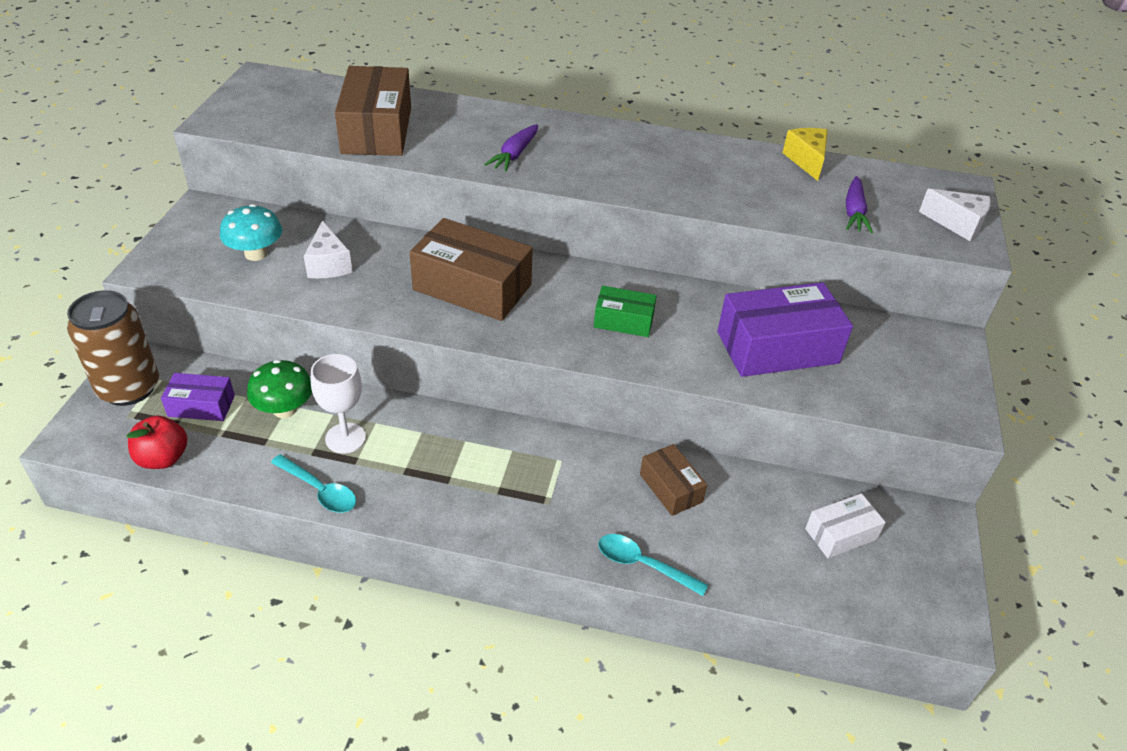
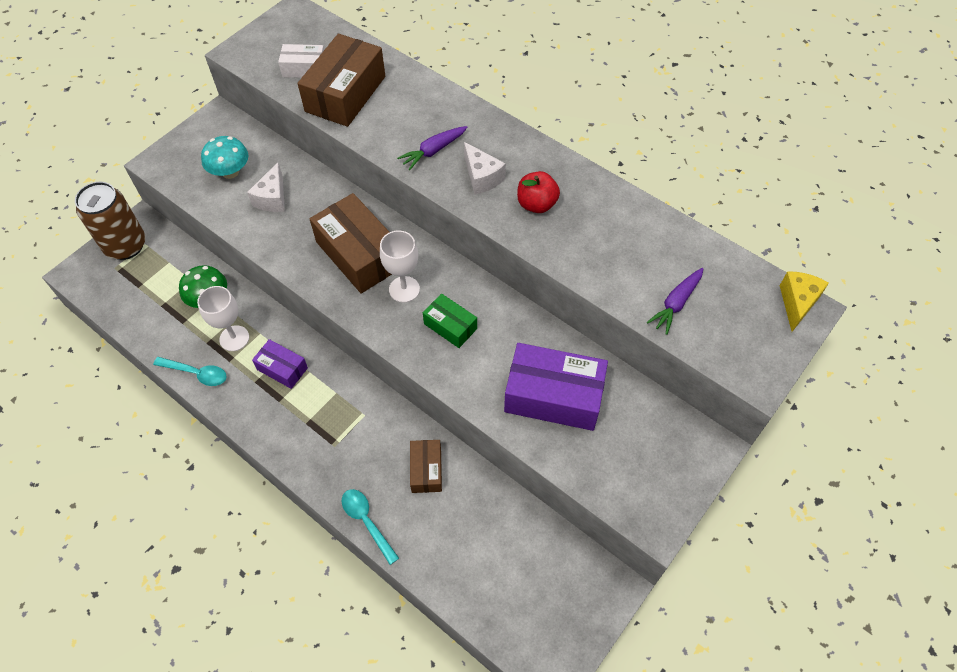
camera: 30 degrees right, 15 degrees up
(163, 458) = (119, 310): red apple -> red apple (536, 204)
(201, 406) = (161, 277): purple box -> purple box (282, 368)
(319, 490) = (196, 373): turquoise spoon -> turquoise spoon turned 45 degrees counterclockwise
(547, 304) = (404, 289): none -> white goblet
(806, 161) = (678, 232): yellow cheese -> yellow cheese (797, 303)
(841, 534) = (525, 562): white box -> white box (304, 69)
(957, 224) = (763, 349): white cheese -> white cheese (482, 177)

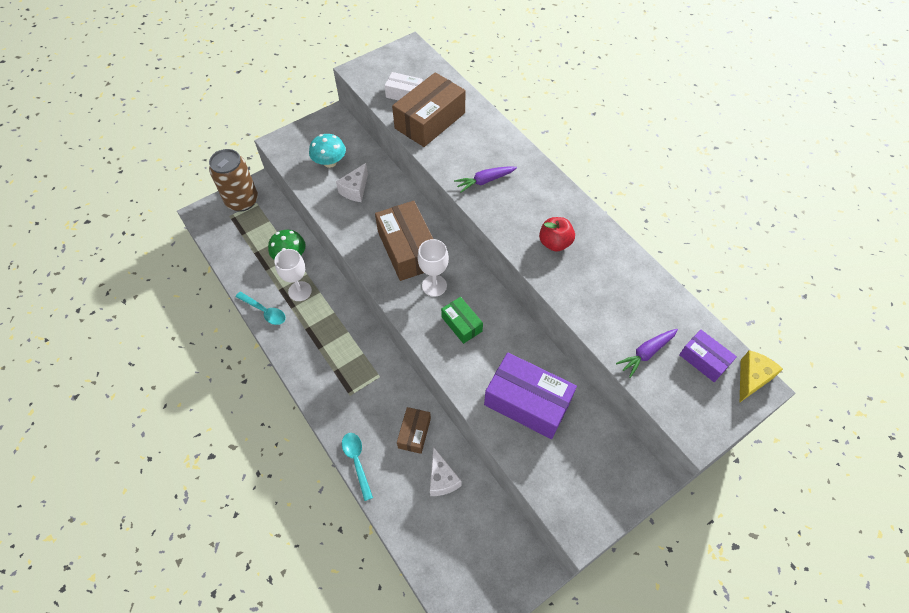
camera: 15 degrees right, 0 degrees up
(282, 368) = (328, 324): purple box -> purple box (704, 360)
(482, 177) = (517, 211): white cheese -> white cheese (442, 479)

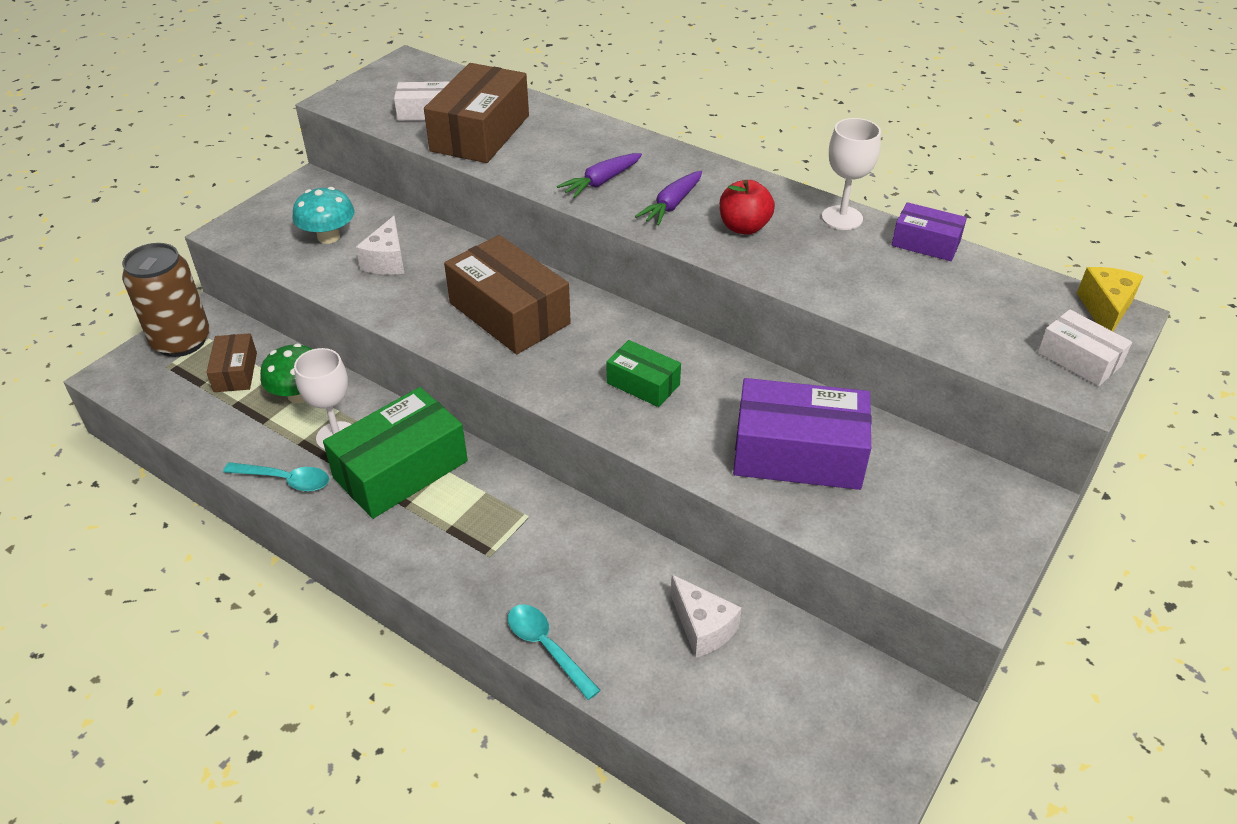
camera: 20 degrees left, 15 degrees down
(325, 324) = (401, 469): none -> green box
(414, 433) = (625, 577): brown box -> brown box (235, 372)
(434, 285) = (574, 347): white goblet -> white goblet (842, 218)
(646, 353) = (948, 317): purple carrot -> purple carrot (672, 205)
(704, 360) = (1030, 305): purple box -> purple box (925, 243)
(711, 411) = (1079, 359): none -> white box

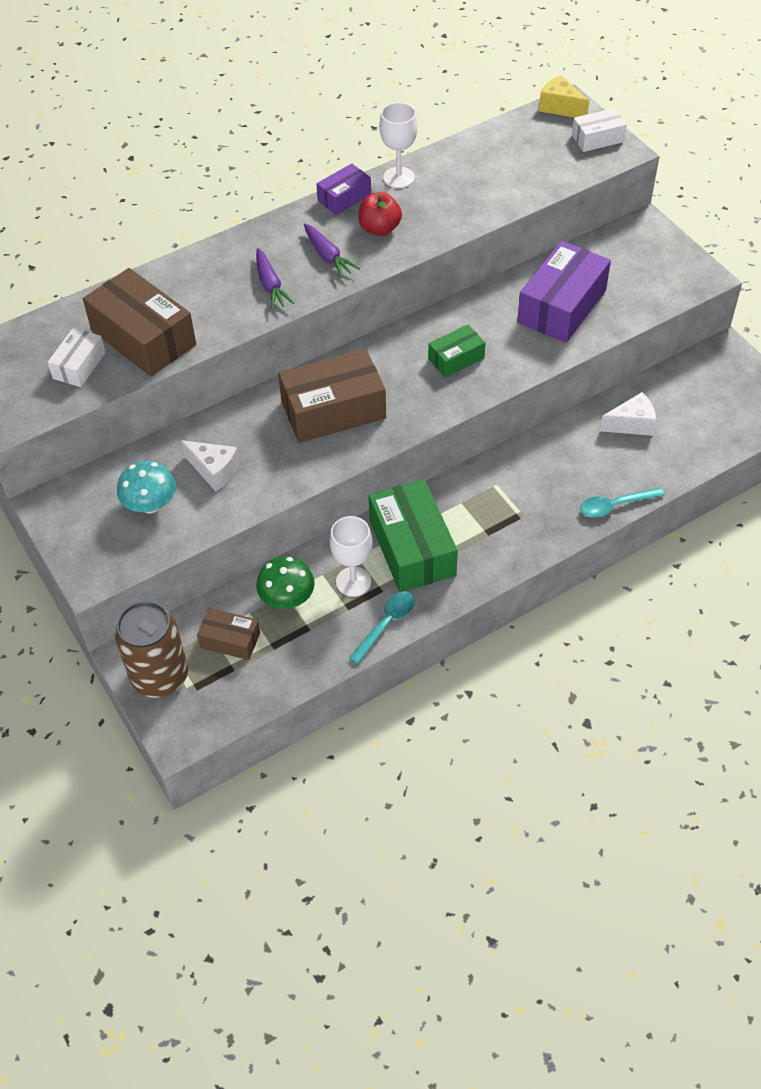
camera: 65 degrees left, 10 degrees up
(925, 243) = (451, 151): purple box -> purple box (344, 197)

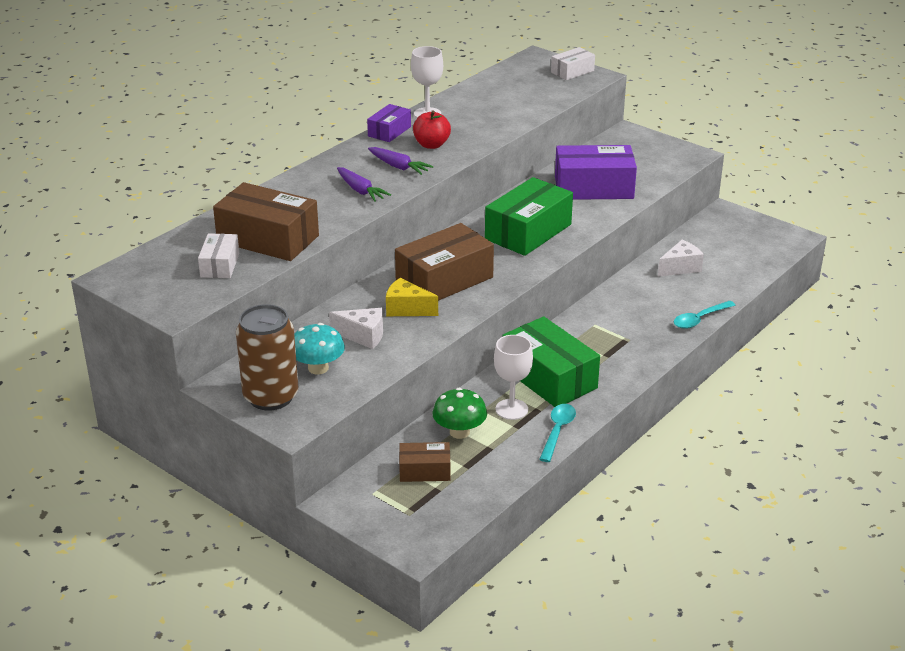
camera: 20 degrees left, 20 degrees down
(160, 676) = (374, 509): brown can -> brown can (271, 397)
(456, 358) = (528, 232): green box -> green box, size x1.87
(560, 107) = (531, 59): yellow cheese -> yellow cheese (407, 309)
(562, 306) = (593, 188): purple box -> purple box turned 75 degrees clockwise

